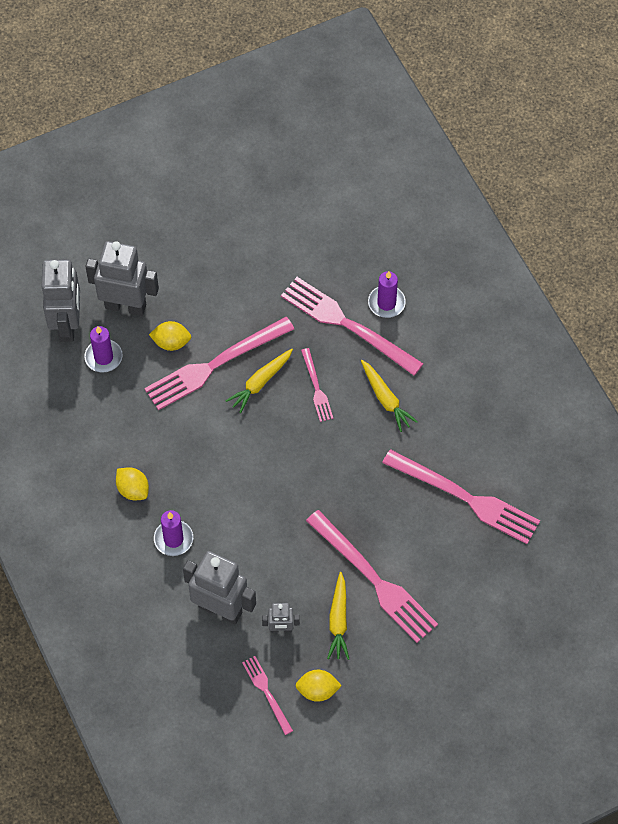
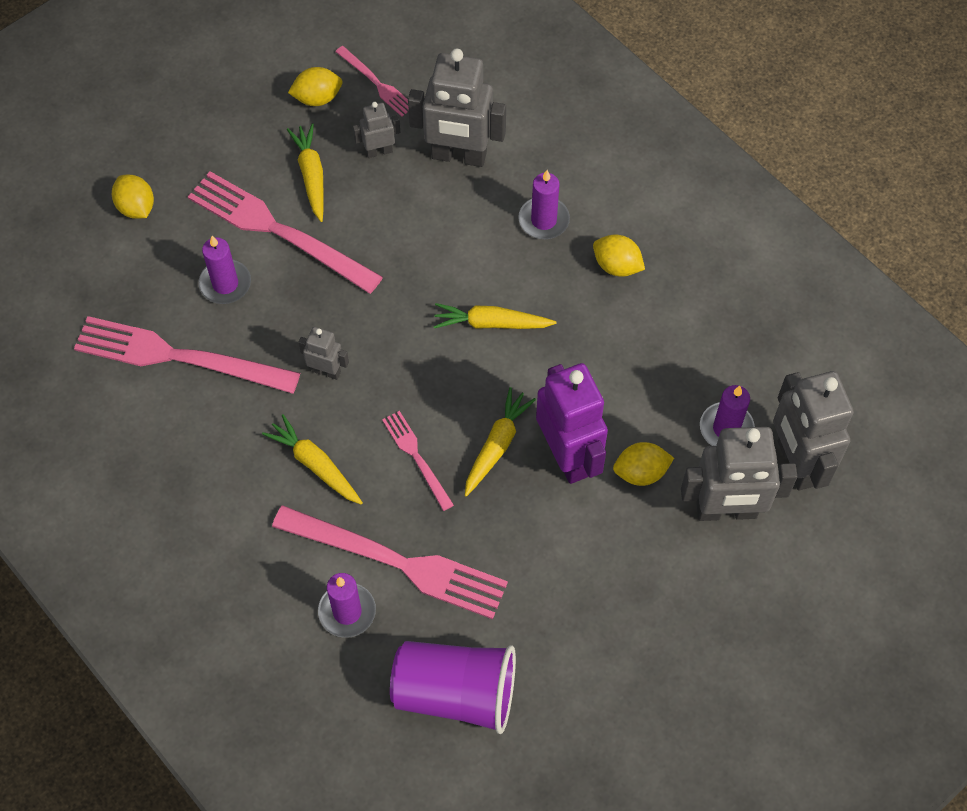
camera: 165 degrees right, 0 degrees up
(215, 364) = (568, 456): pink fork -> purple robot
(237, 468) = (491, 323): none -> yellow carrot
(331, 242) = (455, 693): none -> purple cup
(363, 462) = (326, 371): none -> grey robot
(422, 546) = (225, 284): none -> purple candle
(478, 626) = (136, 207): none -> yellow lemon

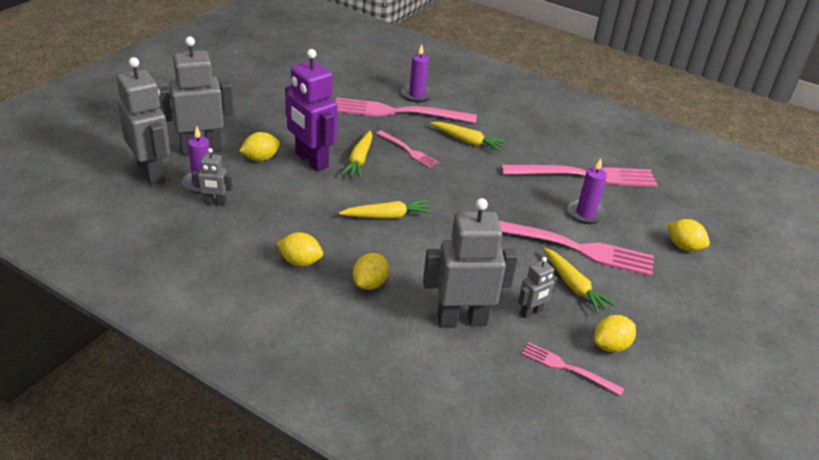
camera: 160 degrees right, 25 degrees down
(326, 371) = (487, 180): grey robot -> grey robot (215, 203)
(455, 693) = (346, 77): purple cup -> none
(543, 220) = (370, 284): purple candle -> yellow lemon

